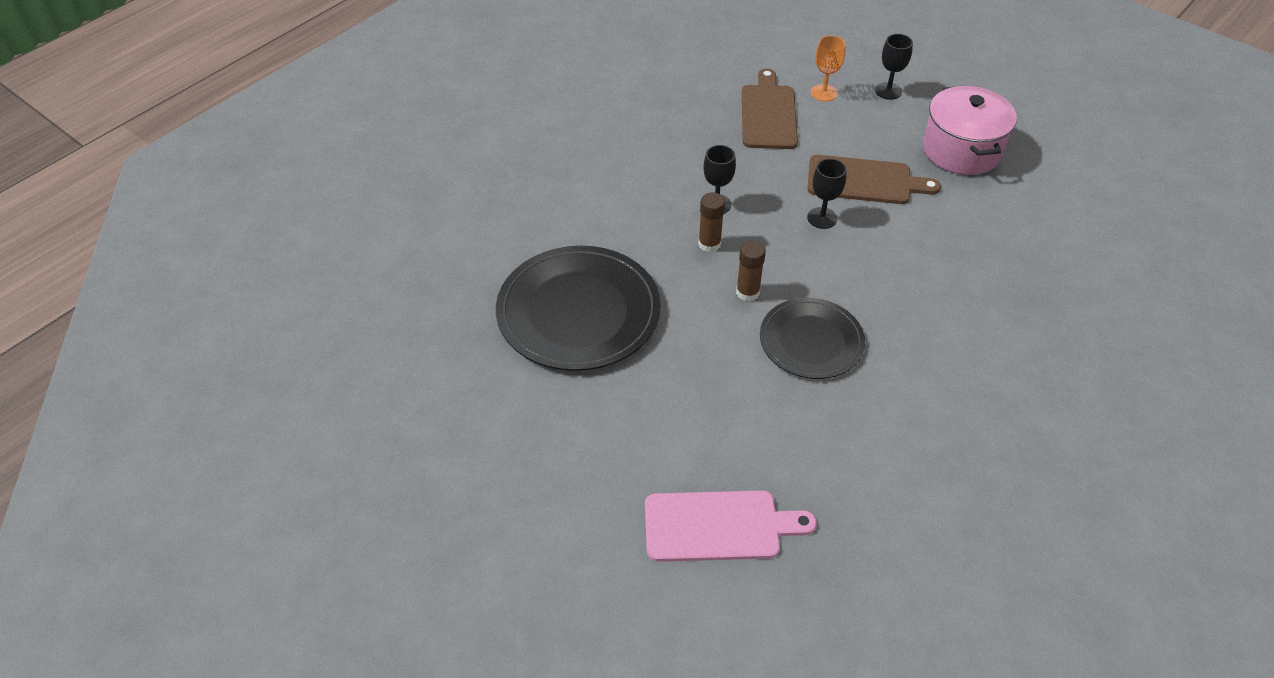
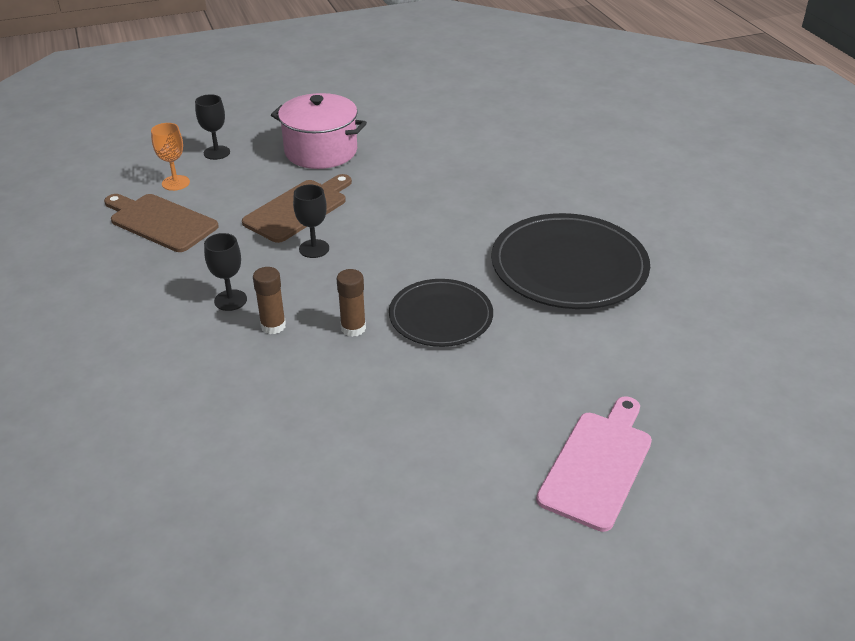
camera: 60 degrees left, 10 degrees down
(578, 312) = (266, 455): black plate -> black plate (569, 266)

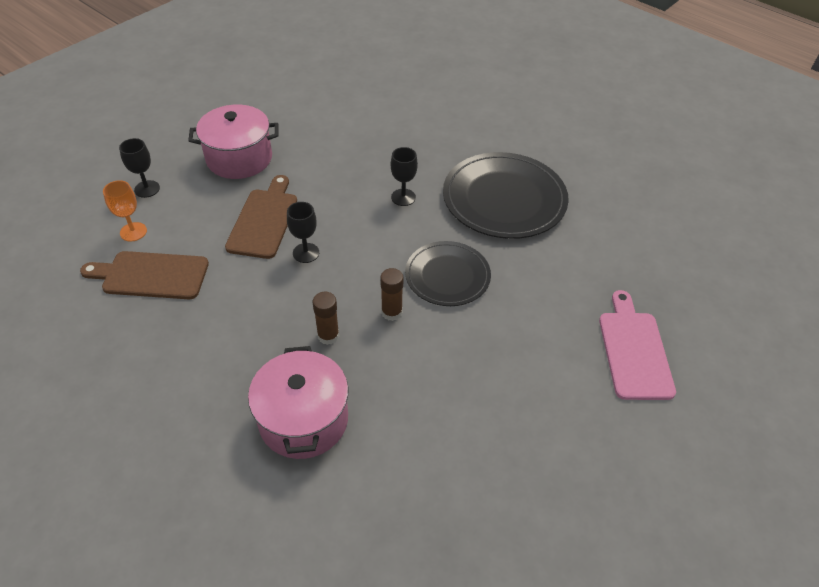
camera: 30 degrees left, 10 degrees up
(188, 387) = (303, 419): none -> pink pot
(230, 300) = (274, 326): black goblet -> black goblet (403, 197)

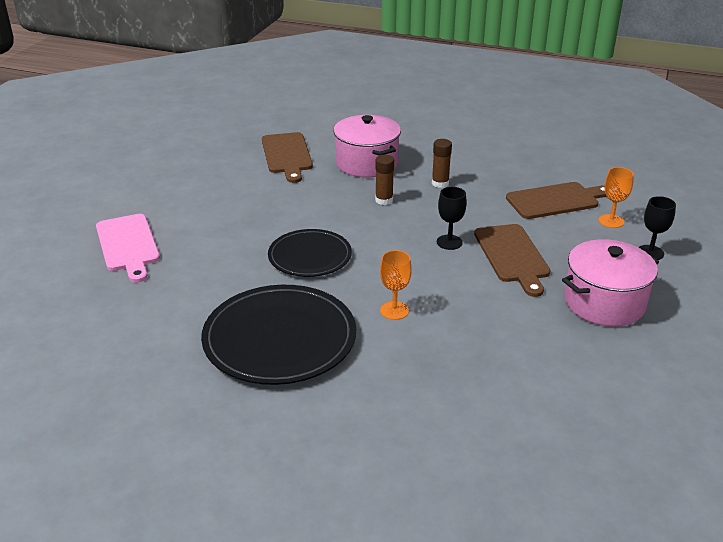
camera: 160 degrees right, 15 degrees down
(391, 312) = (344, 223): brown glue stick -> brown glue stick (440, 183)
(402, 482) = (287, 155): none -> brown cutting board
(403, 197) = (394, 310): black goblet -> orange goblet

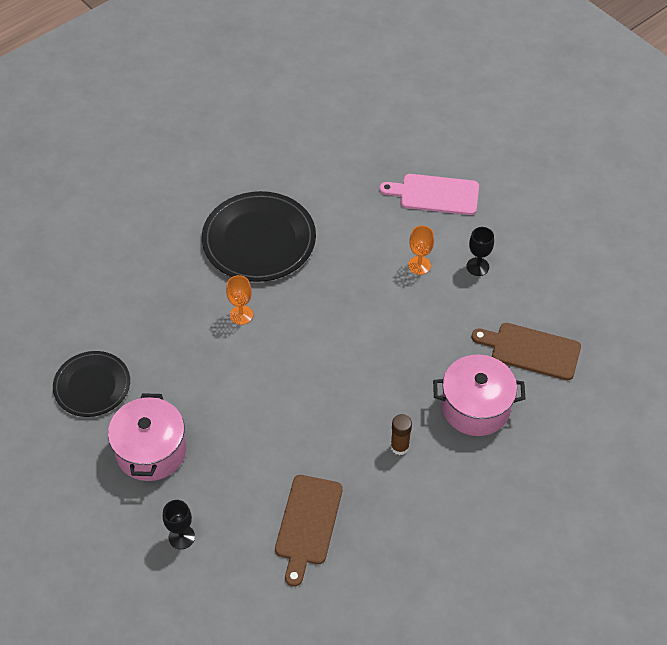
camera: 120 degrees right, 20 degrees up
(310, 256) = (344, 296): black plate -> black plate (92, 386)
(384, 200) = (397, 386): brown glue stick -> none
(449, 242) = (300, 397): black goblet -> black goblet (477, 266)
(512, 256) = (250, 429): brown cutting board -> none
(611, 221) = (245, 544): orange goblet -> orange goblet (419, 265)

